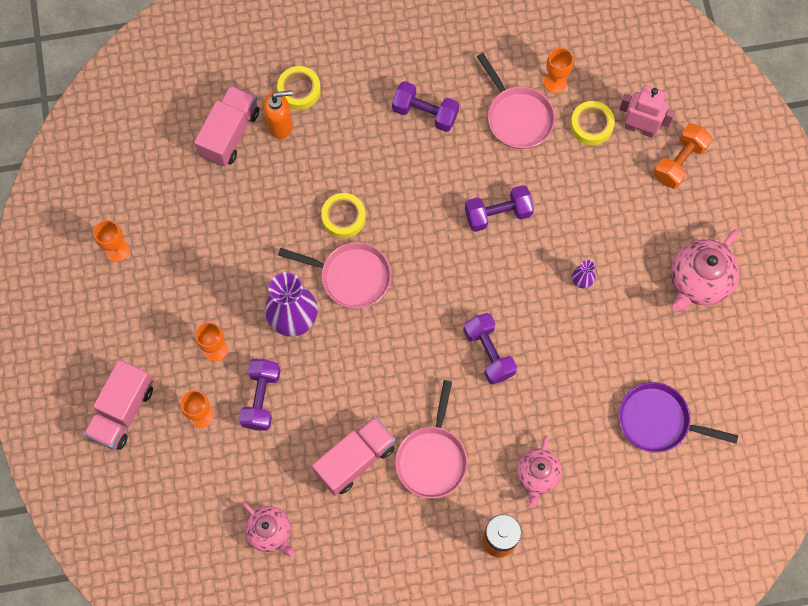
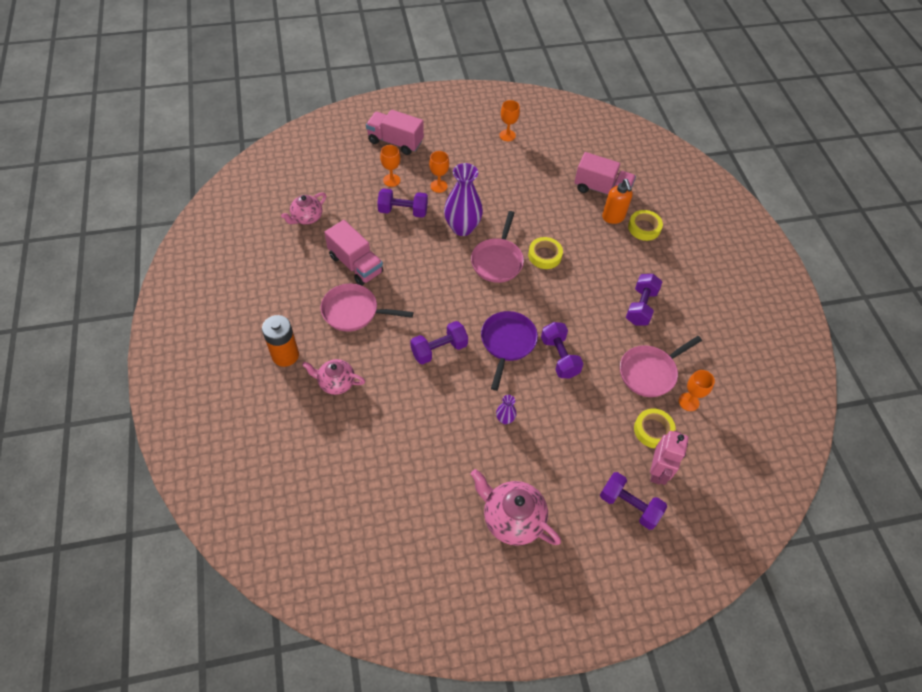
camera: 85 degrees right, 15 degrees down
(658, 421) = (378, 478): purple pan -> purple pan (507, 343)
(679, 162) = (629, 505): orange dumbbell -> purple dumbbell

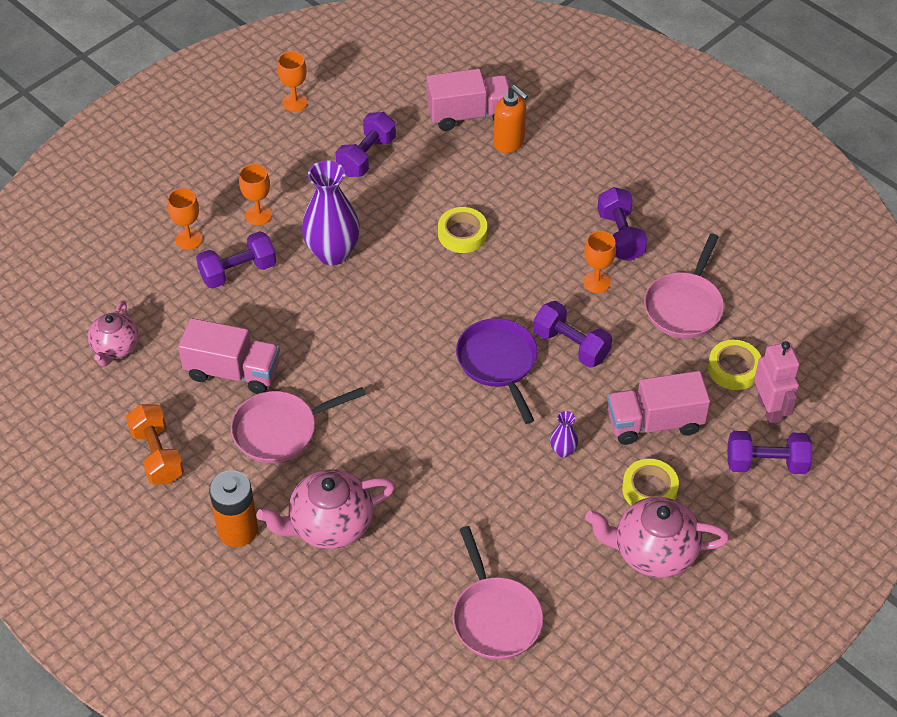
camera: 30 degrees left, 5 degrees down
(279, 288) = (157, 455): none -> orange dumbbell
(336, 382) = (329, 525): pink teapot -> pink teapot, size x1.55
(395, 142) = (151, 185): pink truck -> pink truck (654, 422)
(439, 349) = (423, 416): purple dumbbell -> purple dumbbell (366, 156)
(497, 260) = (409, 270): pink pan -> pink pan (495, 617)
(644, 228) = (555, 137): yellow tape -> yellow tape (649, 489)
(688, 402) = (749, 315): orange goblet -> orange goblet (596, 282)

